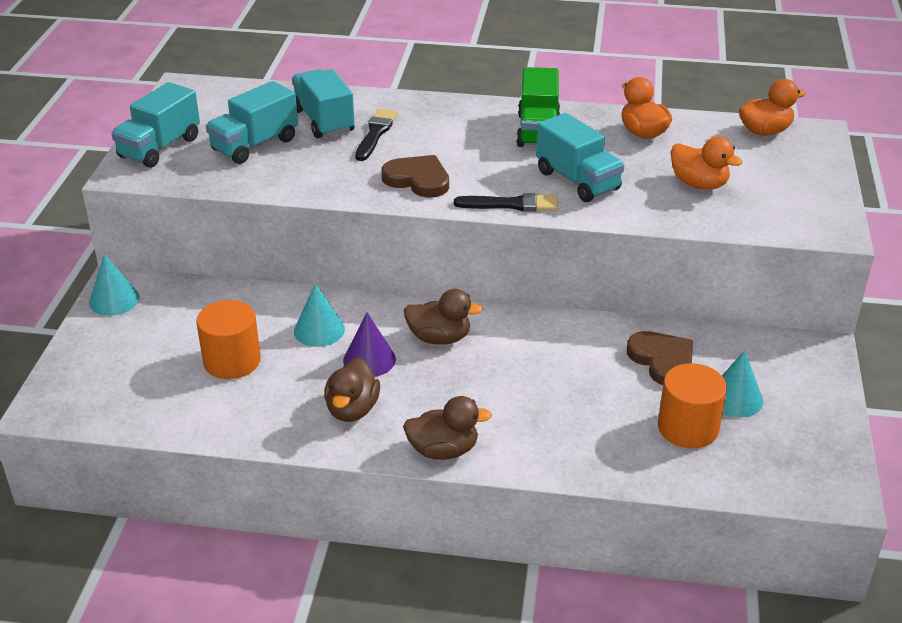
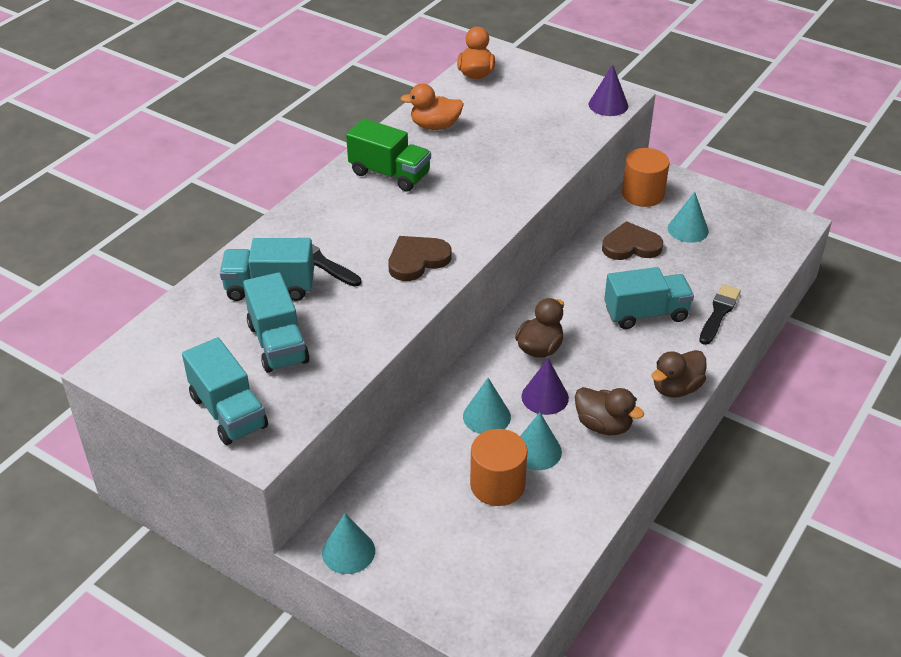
camera: 65 degrees left, 5 degrees up
(290, 374) = (537, 451): none -> turquoise cone
(443, 450) = (676, 388): brown duck -> brown duck turned 150 degrees counterclockwise
(511, 204) = (491, 222): black brush -> black brush (719, 313)
(577, 180) = (480, 179): turquoise truck -> turquoise truck (646, 313)
(688, 428) = (707, 261): orange cylinder -> orange cylinder (643, 194)
(699, 184) = (525, 127): orange duck -> none
(806, 226) = (608, 105): none -> purple cone

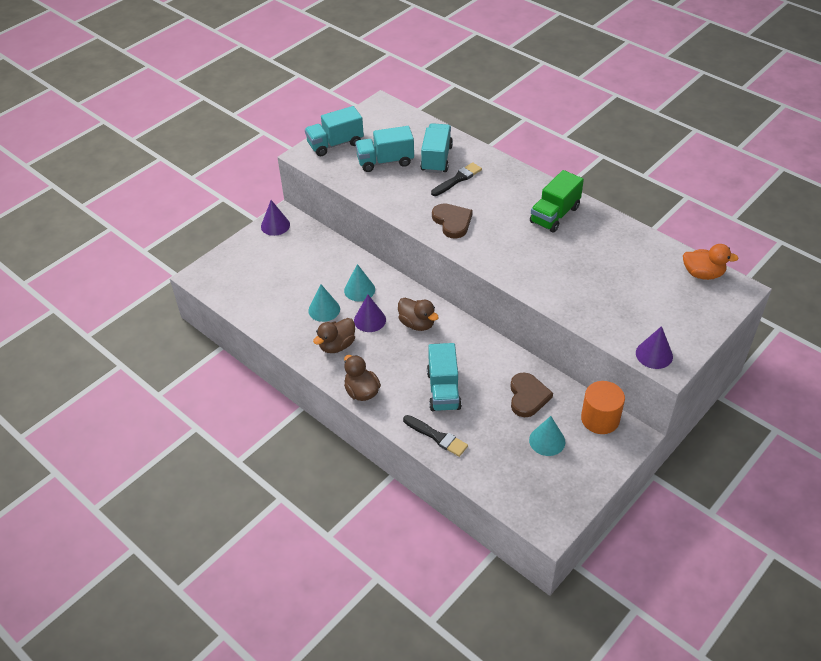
camera: 100 degrees right, 5 degrees up
(348, 551) = (275, 225): turquoise cone -> purple cone
(435, 126) = (619, 243): orange duck -> none
(497, 485) = (302, 288): orange cylinder -> none

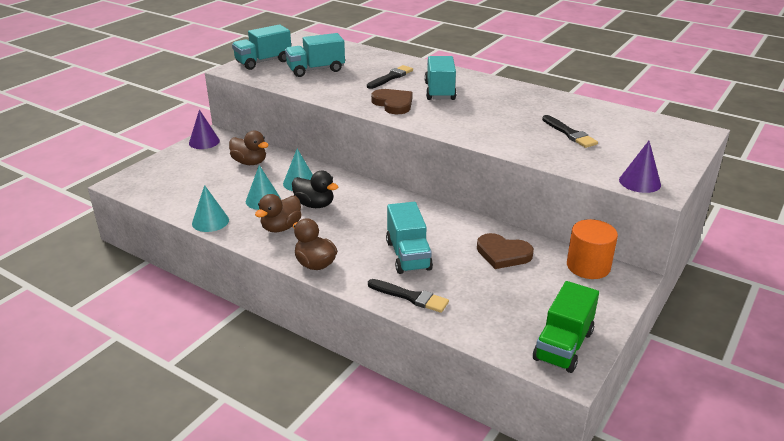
camera: 10 degrees left, 15 degrees down
(370, 320) = (314, 205): purple cone -> black duck
(417, 324) = (367, 204): brown duck -> brown duck (250, 162)
(436, 159) = (366, 66): turquoise truck -> turquoise truck (439, 91)
(528, 396) = (503, 254): brown heart -> brown heart turned 120 degrees clockwise
(547, 441) = (537, 290): turquoise cone -> turquoise cone (210, 221)
(555, 215) = (495, 94): green truck -> green truck (563, 345)
(611, 281) = (570, 133): none -> black brush
(703, 274) = (658, 124): orange duck -> none

